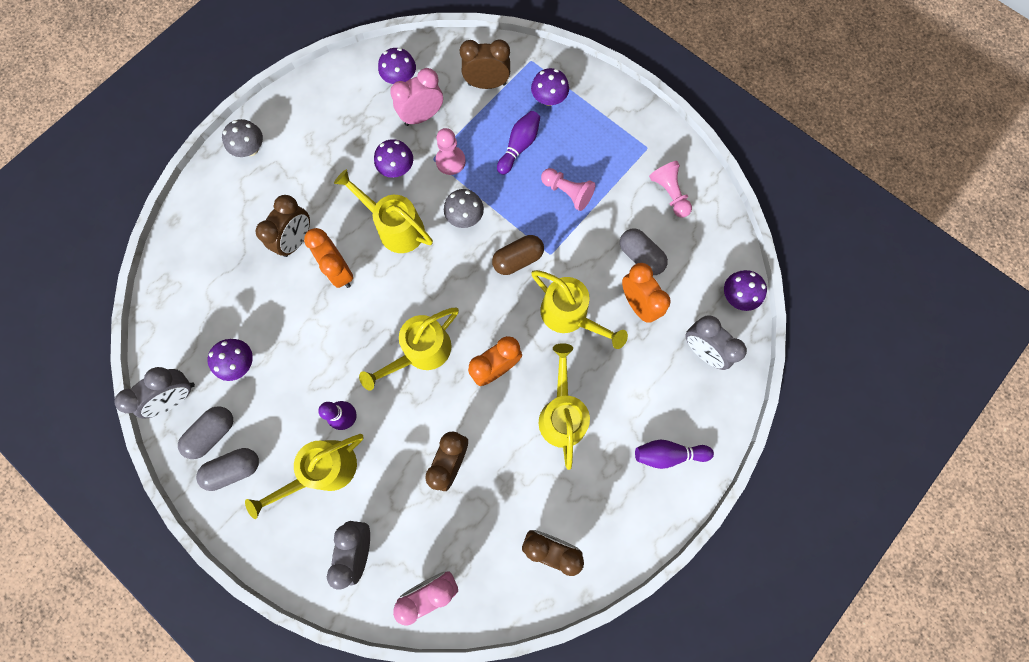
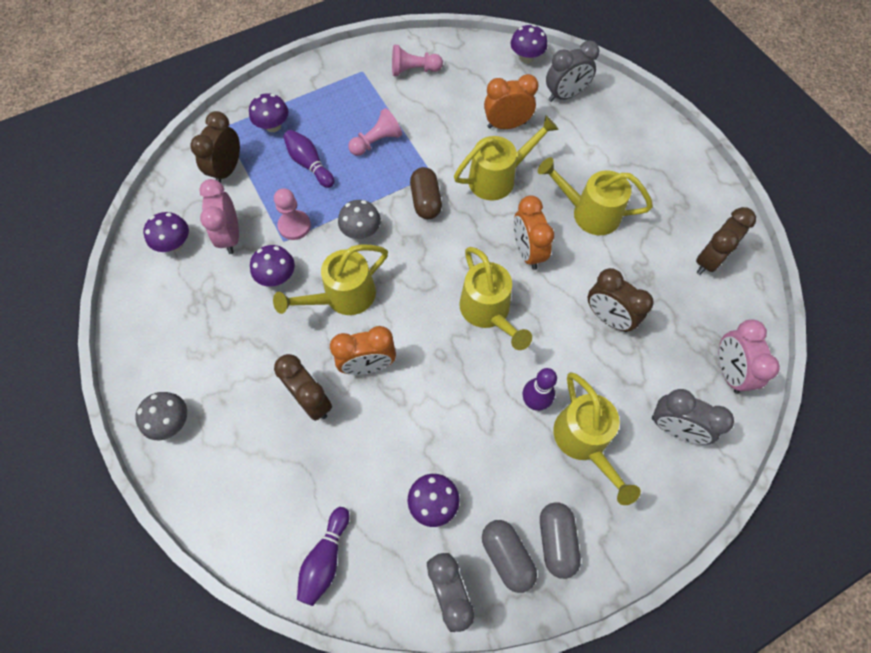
camera: 70 degrees left, 10 degrees down
(640, 256) = (463, 109): grey capsule -> none
(668, 454) = (647, 148): purple bowling pin -> purple bowling pin (325, 559)

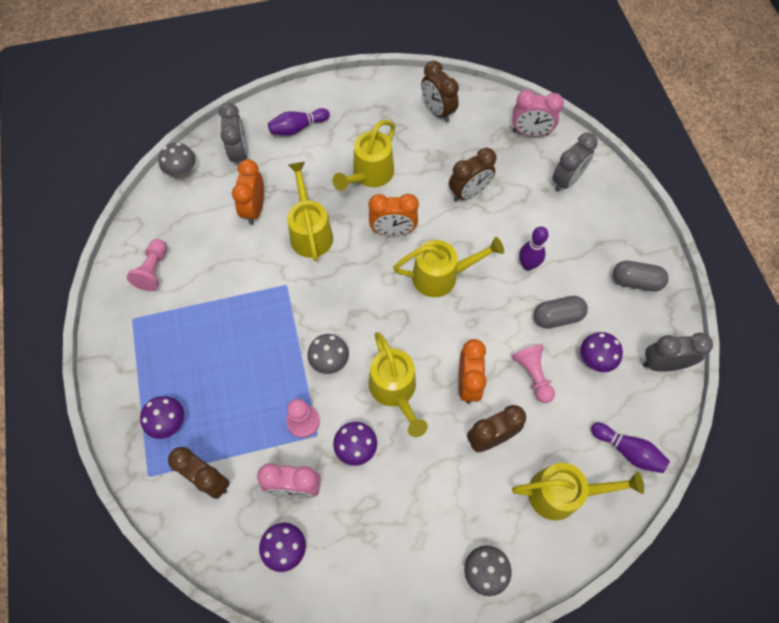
camera: 75 degrees left, 0 degrees up
(309, 164) = (233, 393): purple bowling pin -> purple bowling pin (298, 128)
(376, 142) = (230, 324): pink pawn -> pink pawn (533, 375)
(426, 201) = (314, 297): brown capsule -> none
(507, 556) = (642, 317): grey capsule -> grey capsule (557, 317)
(526, 58) = (182, 171): purple mushroom -> grey mushroom
(584, 442) = (566, 241): yellow watering can -> yellow watering can (562, 494)

